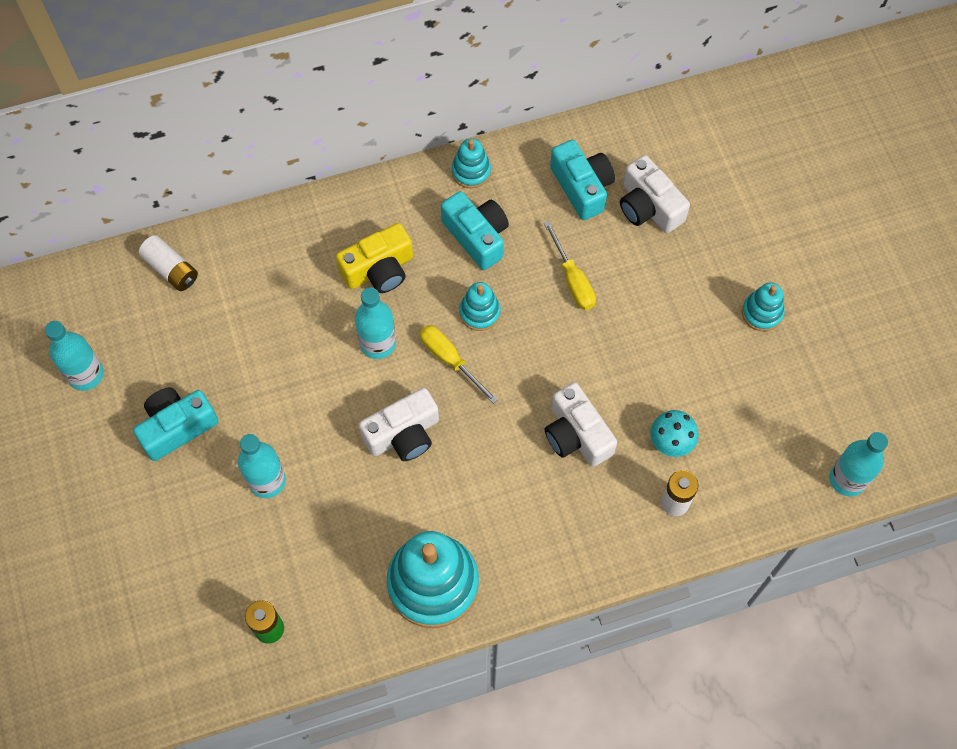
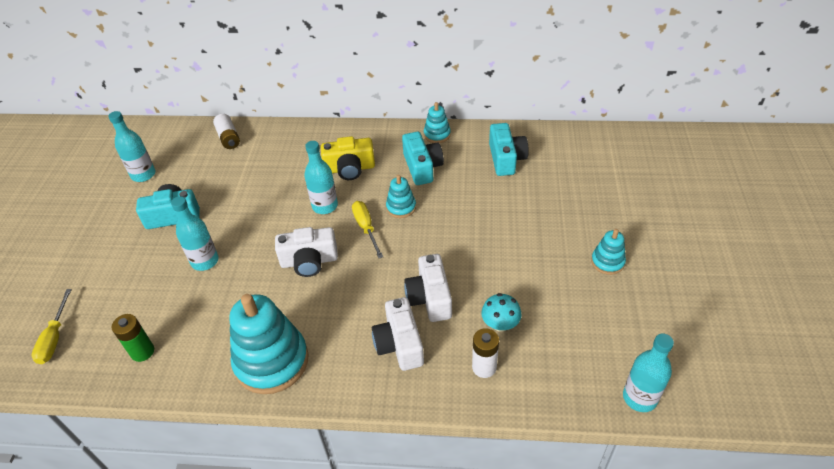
camera: 25 degrees right, 20 degrees down
(573, 279) = (474, 206): yellow screwdriver -> yellow screwdriver (54, 338)
(648, 207) = (547, 180): white camera -> white camera (399, 344)

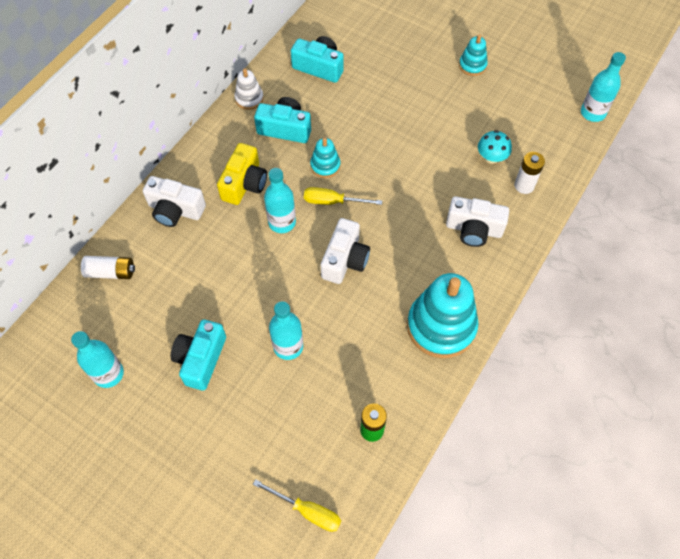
camera: 65 degrees left, 15 degrees up
(430, 298) = (440, 190): white camera -> white camera (175, 210)
(437, 134) = (249, 98): turquoise stacking toy -> white stacking toy

